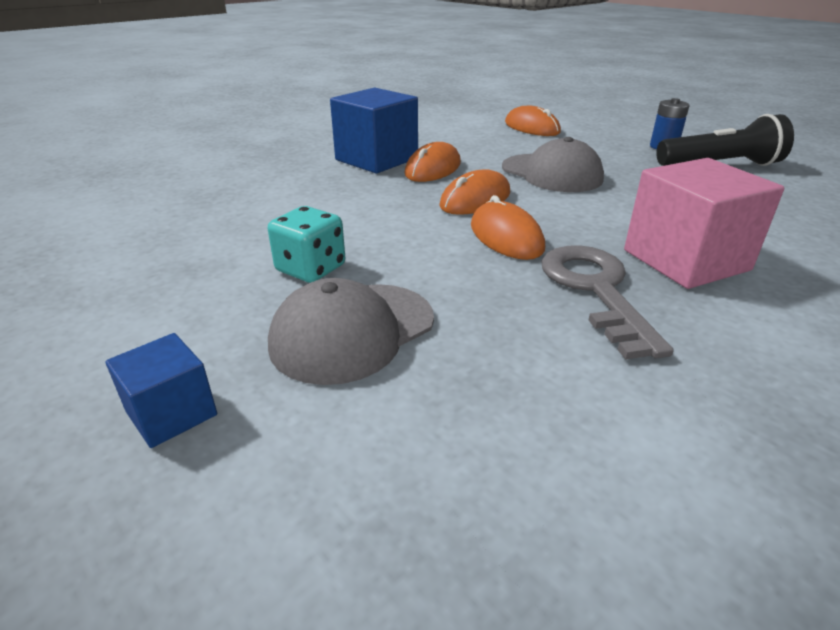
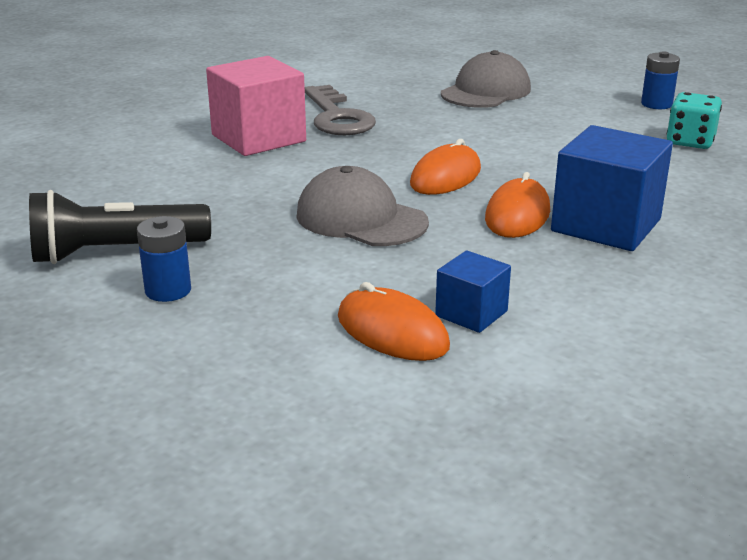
camera: 170 degrees right, 5 degrees down
(142, 276) = (656, 104): none -> blue battery
(171, 413) = (543, 67): blue cube -> blue cube (471, 313)
(311, 269) = (546, 115): turquoise dice -> turquoise dice (690, 141)
(506, 237) = (406, 145): orange mouse -> none

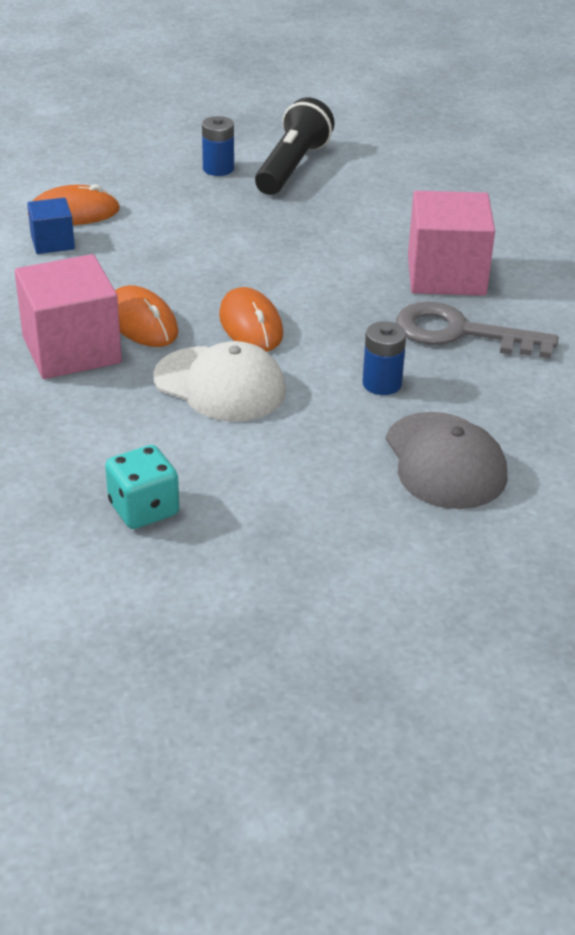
camera: 125 degrees right, 10 degrees up
(361, 219) = (226, 259): grey cap -> none
(536, 162) = (220, 384): none -> white cap
(606, 225) = (71, 350): blue cube -> pink cube
(656, 104) = (265, 565): blue battery -> blue battery (382, 384)

